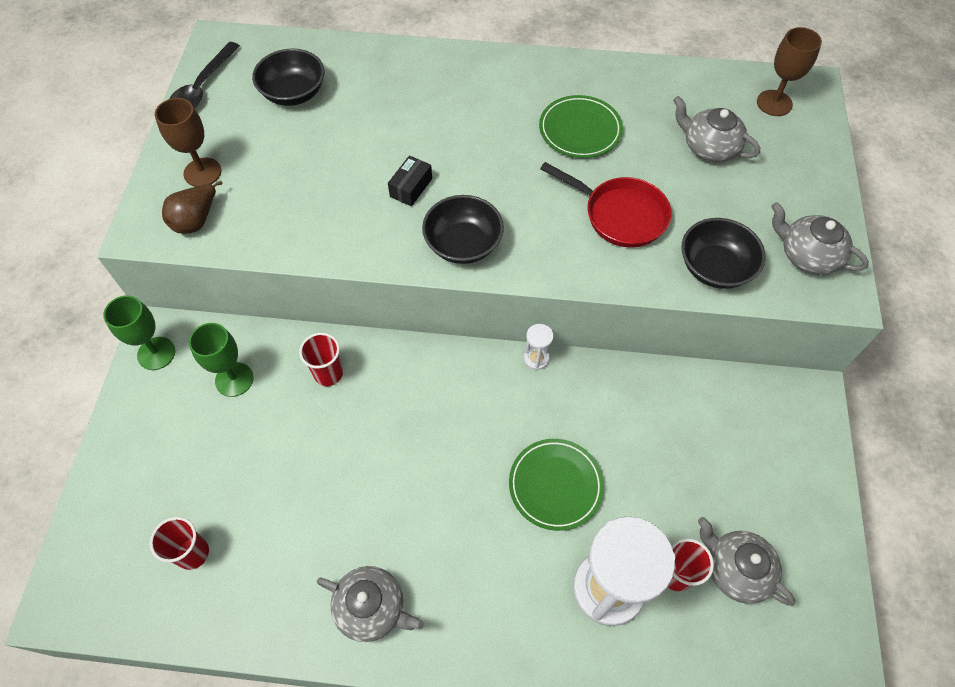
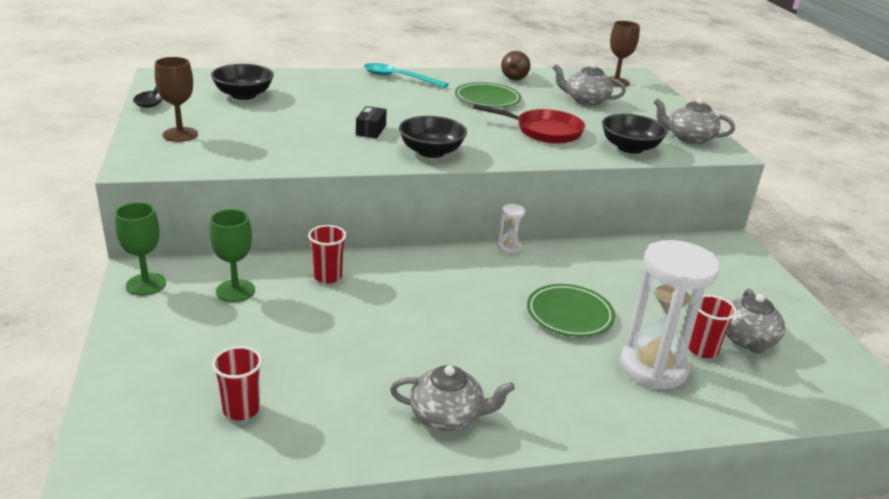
camera: 20 degrees left, 30 degrees down
(196, 220) = (187, 157): brown pear -> brown pear (515, 77)
(487, 69) = (398, 78): none -> turquoise spoon
(736, 569) = (746, 339): grey teapot -> grey teapot turned 105 degrees counterclockwise

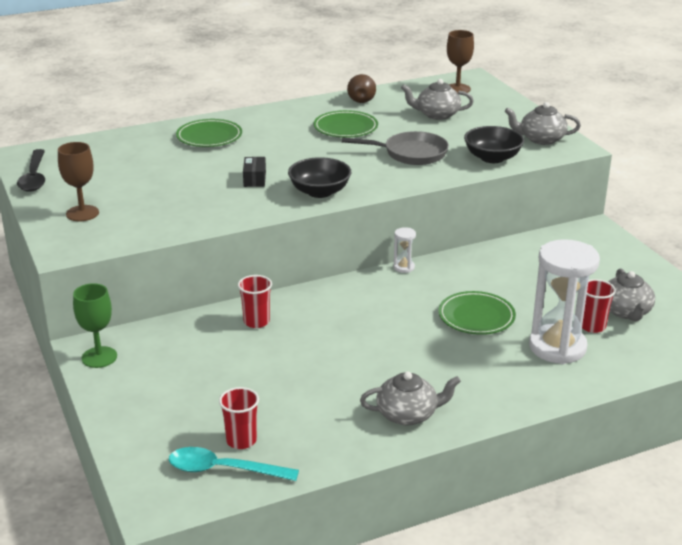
camera: 10 degrees left, 0 degrees up
(235, 291) = (182, 348): green goblet -> none
(243, 95) = (114, 162): black bowl -> none
(348, 87) = (209, 137): none -> green plate
(398, 78) = (251, 118): turquoise spoon -> turquoise spoon (223, 470)
(544, 131) = (410, 154): red pan -> grey pan

